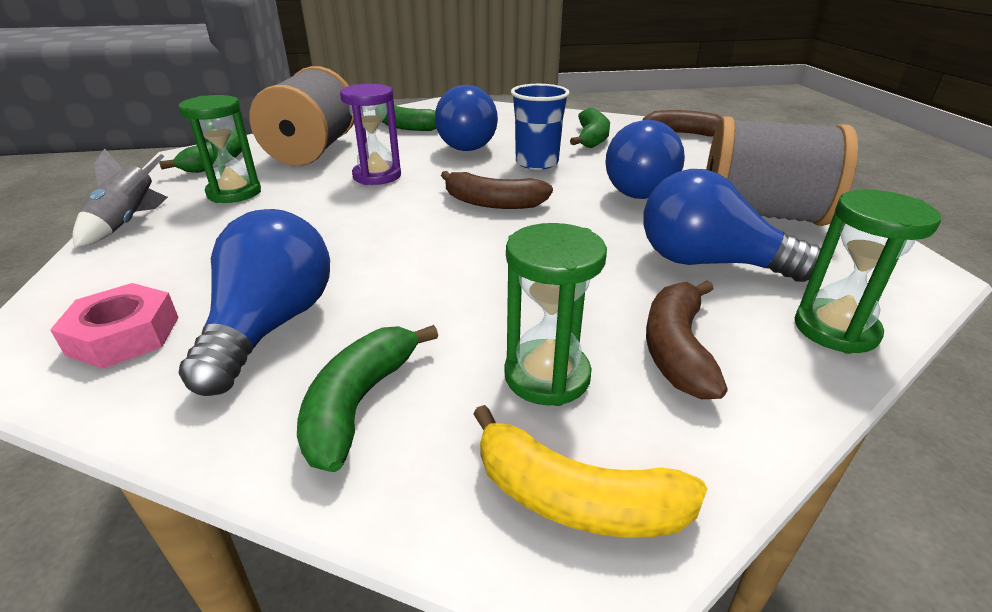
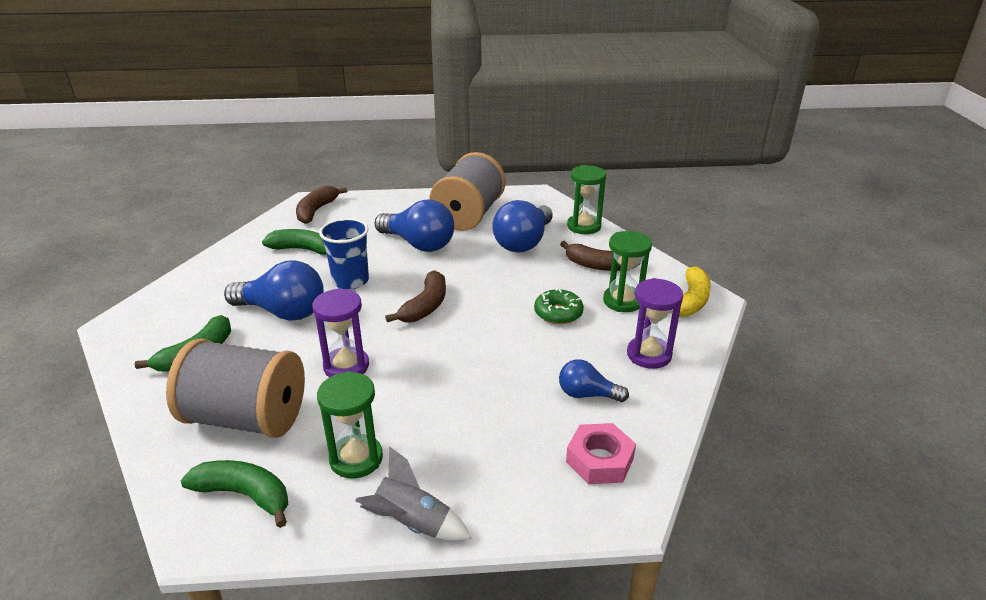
camera: 85 degrees left, 0 degrees up
(271, 326) = (587, 394): blue light bulb -> blue light bulb, size x0.56
(359, 403) = (649, 355): green banana -> purple hourglass
(491, 299) = (558, 313): none -> green donut

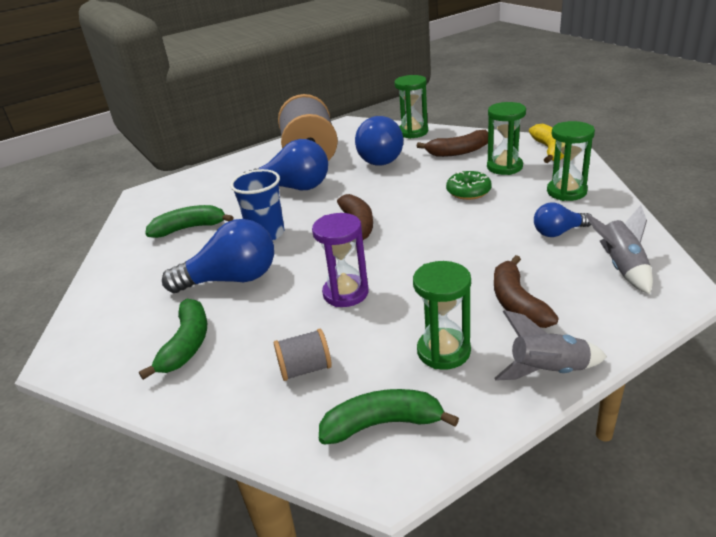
camera: 25 degrees left, 0 degrees up
(247, 418) = (305, 369): grey spool -> grey spool, size x0.45
(316, 211) = (163, 197): brown banana -> brown banana (517, 303)
(599, 460) = (621, 267): pink nut -> grey rocket
(649, 355) = (566, 192): purple hourglass -> green hourglass

